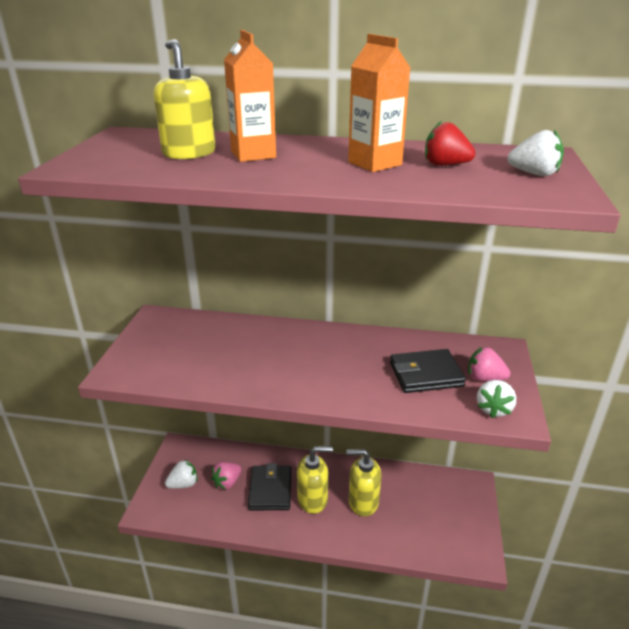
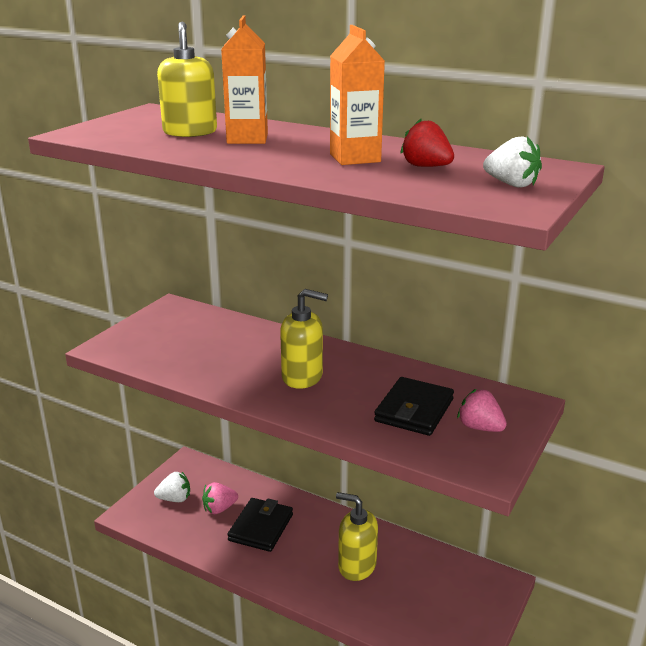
camera: 20 degrees right, 5 degrees down
(313, 499) = (302, 548): yellow soap dispenser -> yellow soap dispenser (302, 377)
(426, 374) = (414, 410): black wallet -> black wallet turned 75 degrees counterclockwise
(493, 409) = (466, 458): white strawberry -> none

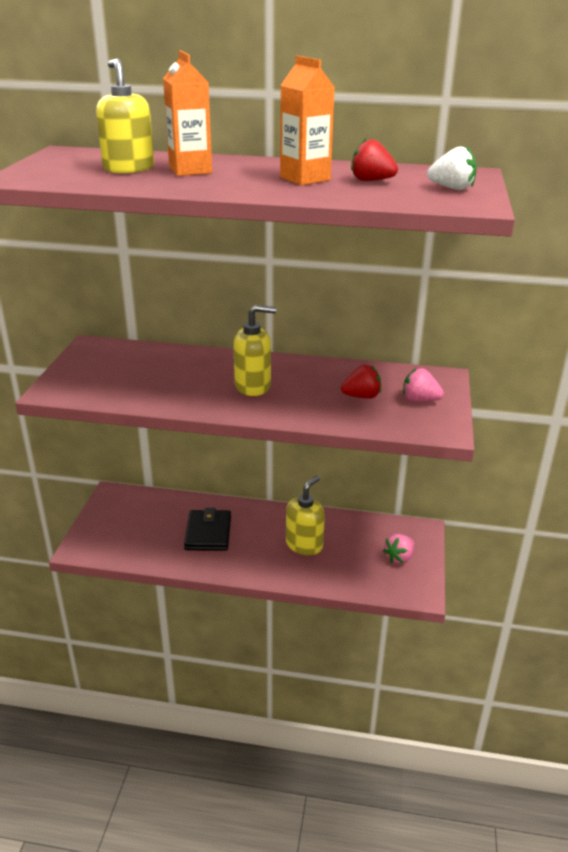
camera: 20 degrees left, 5 degrees up
(175, 499) = (117, 527): white strawberry -> none
(219, 509) = (163, 526): pink strawberry -> pink strawberry (399, 557)
(356, 566) = (304, 544): yellow soap dispenser -> yellow soap dispenser turned 120 degrees clockwise
(414, 410) = (361, 396): black wallet -> red strawberry

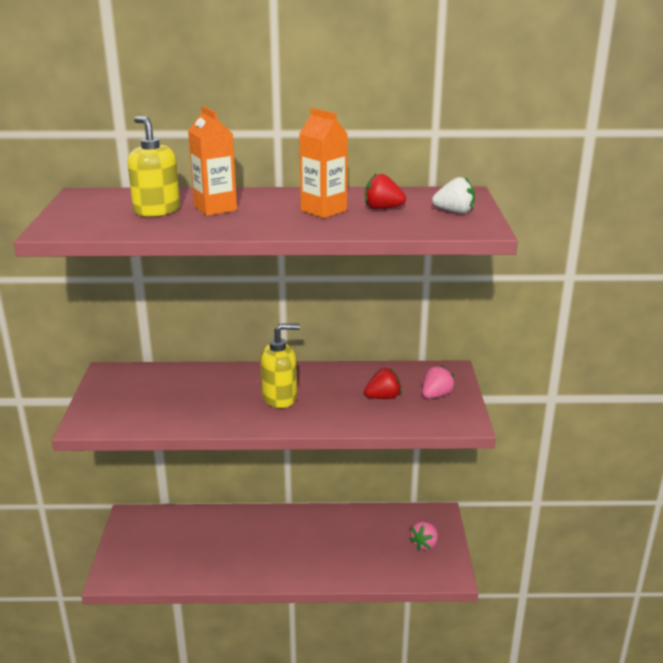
camera: 10 degrees left, 5 degrees down
(208, 533) = (236, 544): black wallet -> none
(304, 544) = (333, 543): yellow soap dispenser -> none
(419, 400) = (436, 395): pink strawberry -> pink strawberry turned 120 degrees clockwise

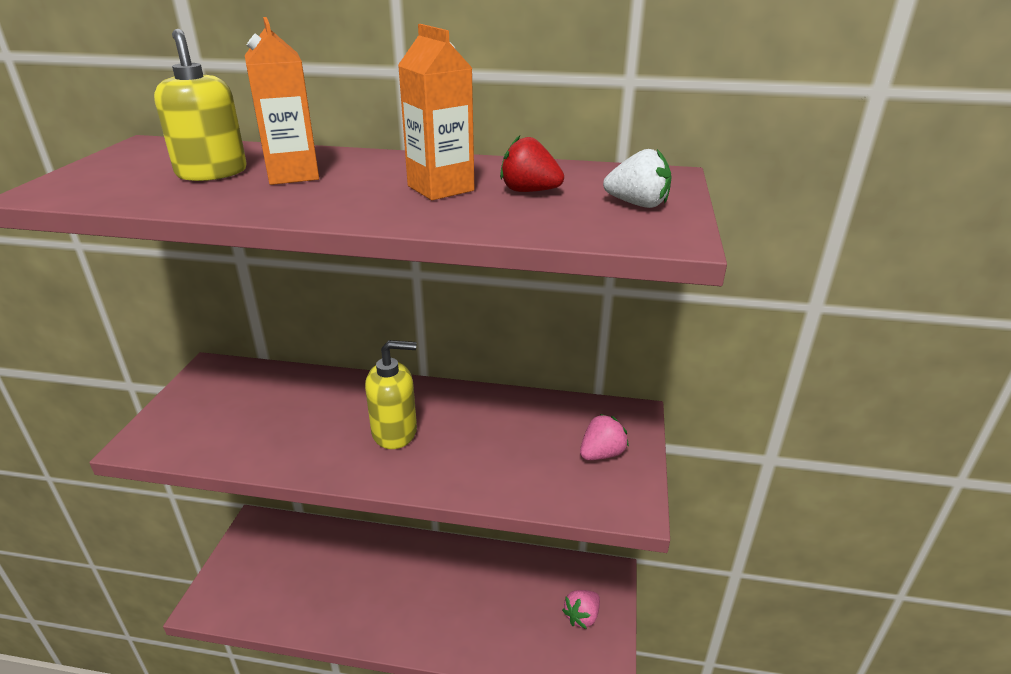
camera: 10 degrees right, 5 degrees up
(383, 397) = (529, 448): red strawberry -> none

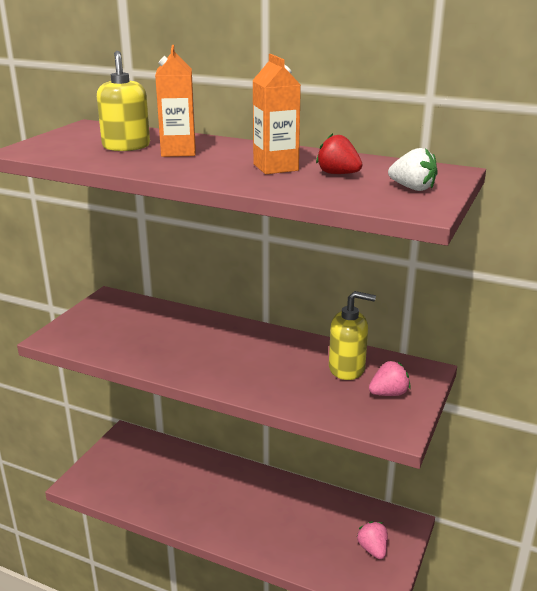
camera: 15 degrees right, 5 degrees down
(395, 432) = (232, 356): yellow soap dispenser -> yellow soap dispenser (347, 369)
(582, 616) = (373, 549): pink strawberry -> pink strawberry turned 105 degrees clockwise

